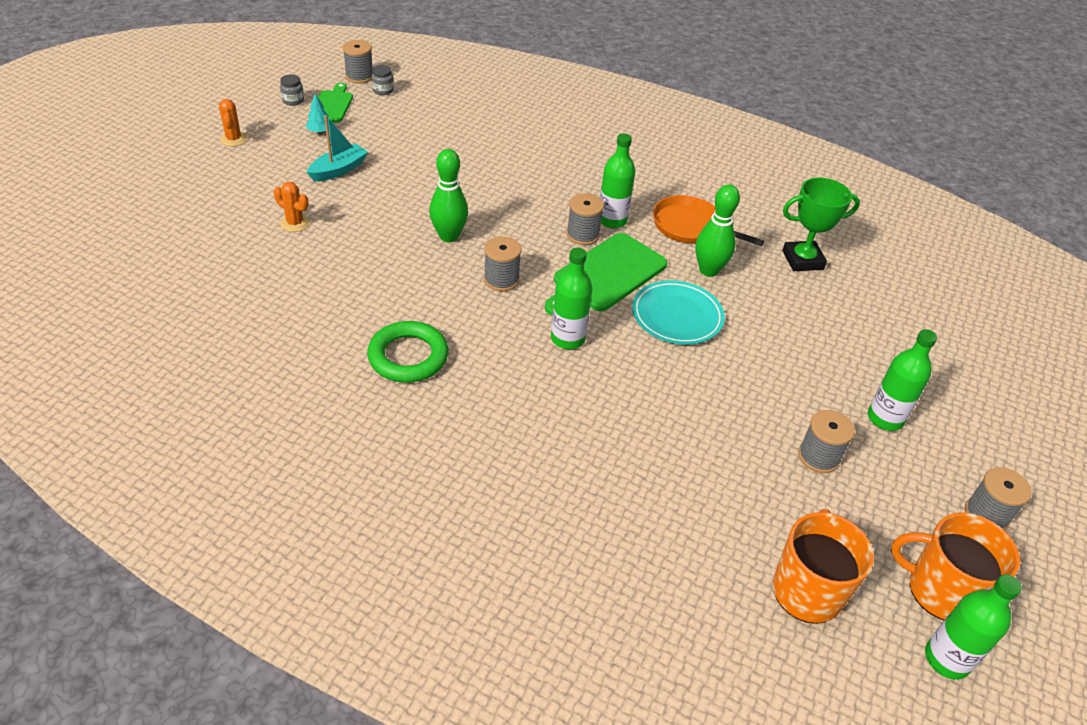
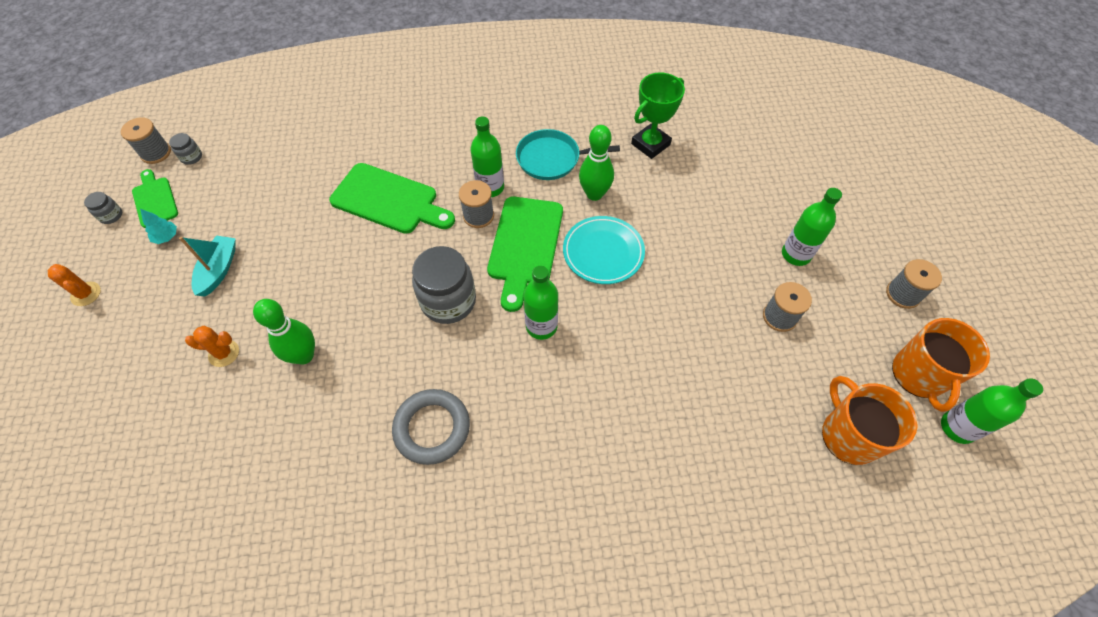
camera: 30 degrees left, 15 degrees up
(408, 356) = (432, 428): green ring -> grey ring
(449, 236) = (372, 283): green bowling pin -> green bowling pin (304, 355)
(501, 280) = (448, 301): grey spool -> grey jar
(514, 188) = (389, 200): none -> green cutting board
(690, 226) = (551, 159): orange pan -> turquoise pan
(941, 590) = (919, 375): orange mug -> orange mug turned 75 degrees counterclockwise

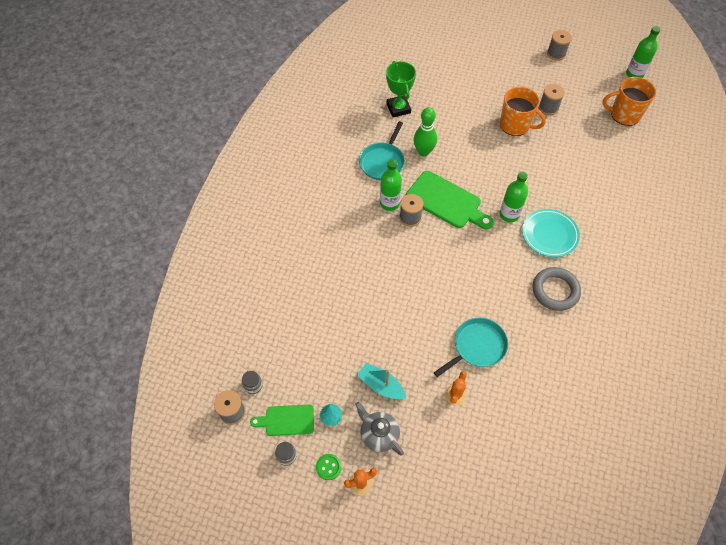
camera: 65 degrees left, 0 degrees up
(102, 257) = (328, 467): none -> green button
(152, 290) = (379, 434): none -> grey teapot
(304, 355) = (477, 346): green bowling pin -> turquoise pan
(389, 200) = (370, 264): green cutting board -> none
(448, 301) = (470, 255): grey jar -> none
(603, 252) = (470, 165): turquoise plate -> turquoise plate (549, 234)
(796, 254) = (512, 82): green bottle -> none
(919, 375) = (603, 72): orange mug -> orange mug (515, 125)

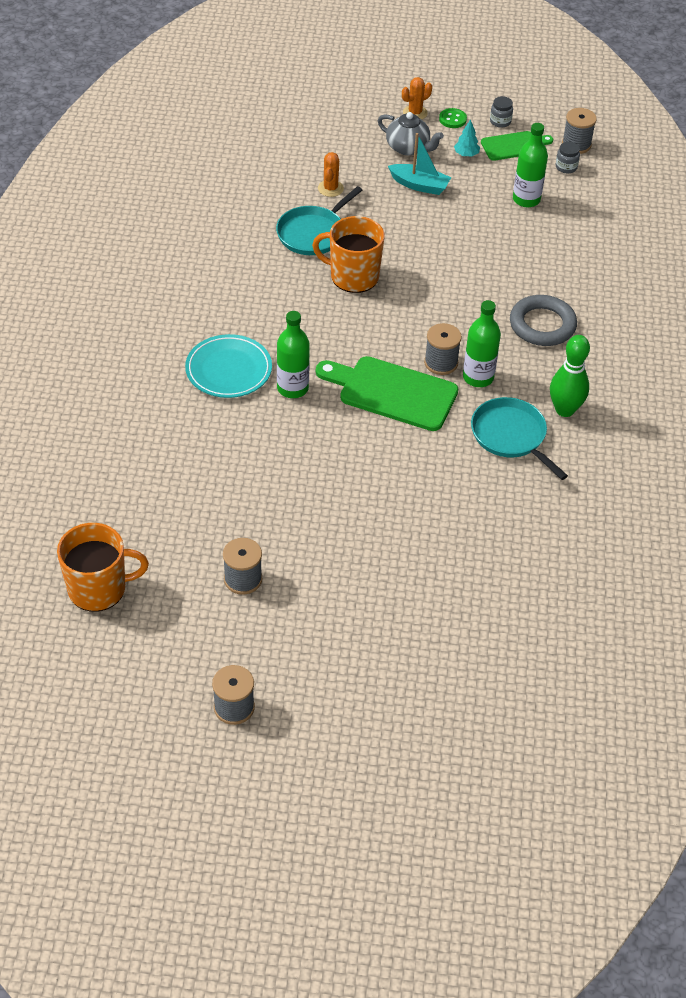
camera: 165 degrees right, 10 degrees down
(382, 162) = (511, 436): turquoise pan -> turquoise pan turned 45 degrees counterclockwise
(398, 108) = (517, 533): green trophy -> none
(423, 152) = (449, 462): green bowling pin -> green bowling pin (564, 410)
(515, 125) = (300, 535): orange mug -> orange mug (353, 276)
(555, 291) = (217, 303): grey ring -> grey ring (542, 325)
(634, 74) = (70, 684): green bottle -> green bottle (526, 199)

